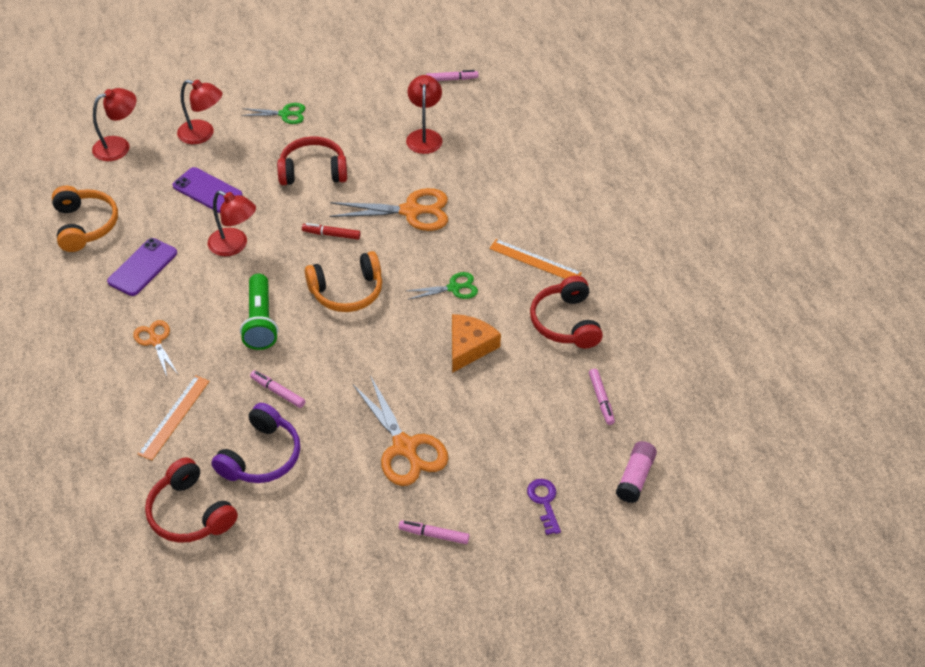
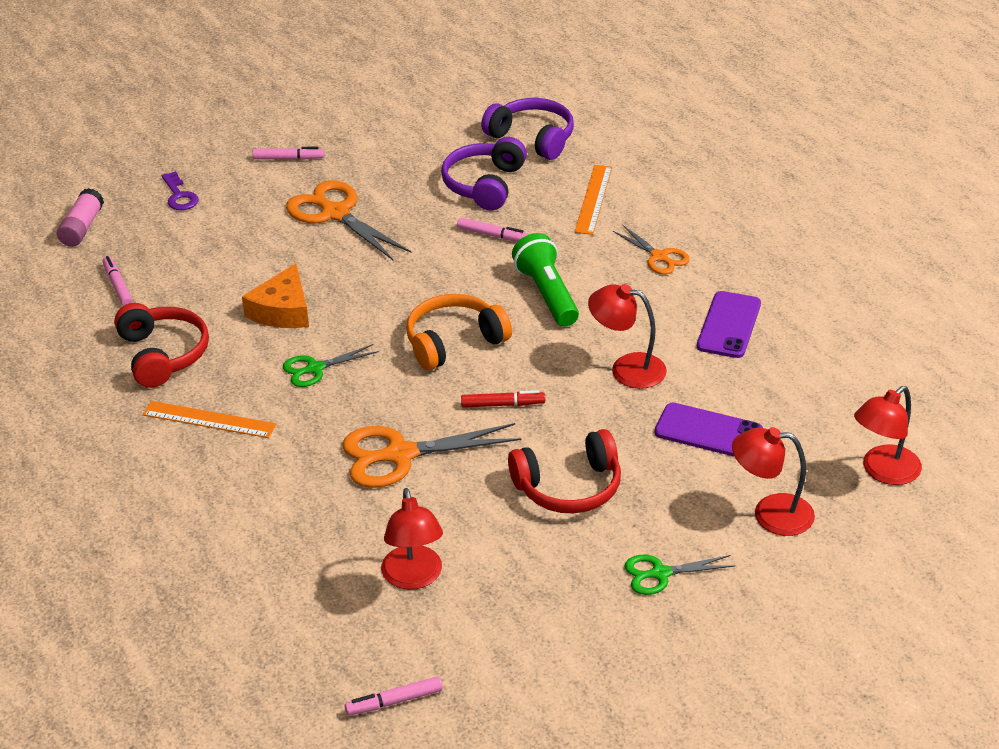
camera: 170 degrees right, 10 degrees down
(85, 225) = (840, 359): orange headphones -> none
(190, 513) = (532, 138): red headphones -> purple headphones

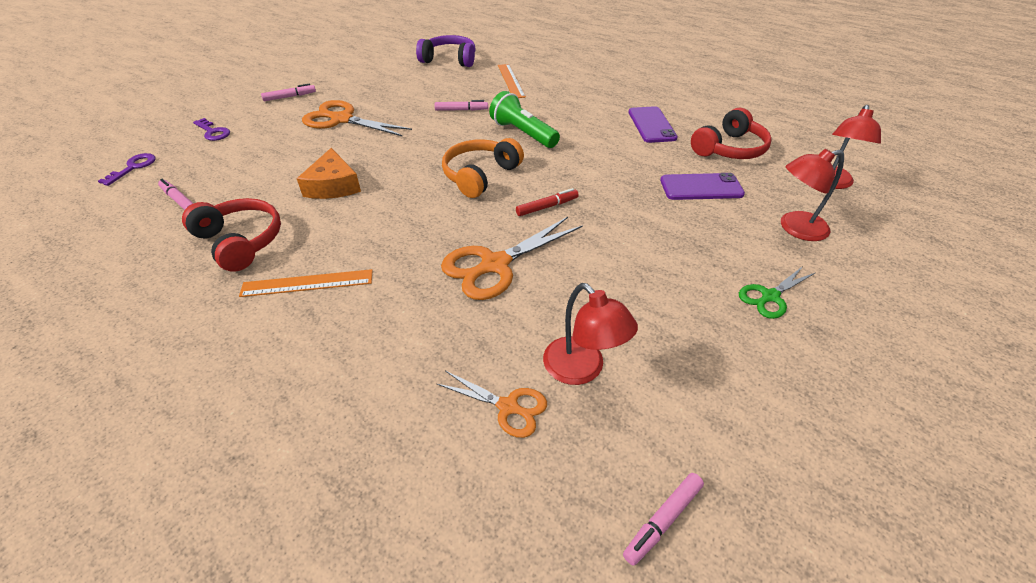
camera: 25 degrees left, 5 degrees up
(82, 228) = (133, 167): pink glue stick -> purple key
(315, 368) = (383, 219): green scissors -> none
(484, 185) = (436, 86): purple headphones -> none
(569, 487) = (644, 251): red headphones -> red headphones (729, 149)
(627, 368) = (612, 163): red lamp -> none
(659, 257) = (576, 100): orange scissors -> orange scissors (508, 407)

